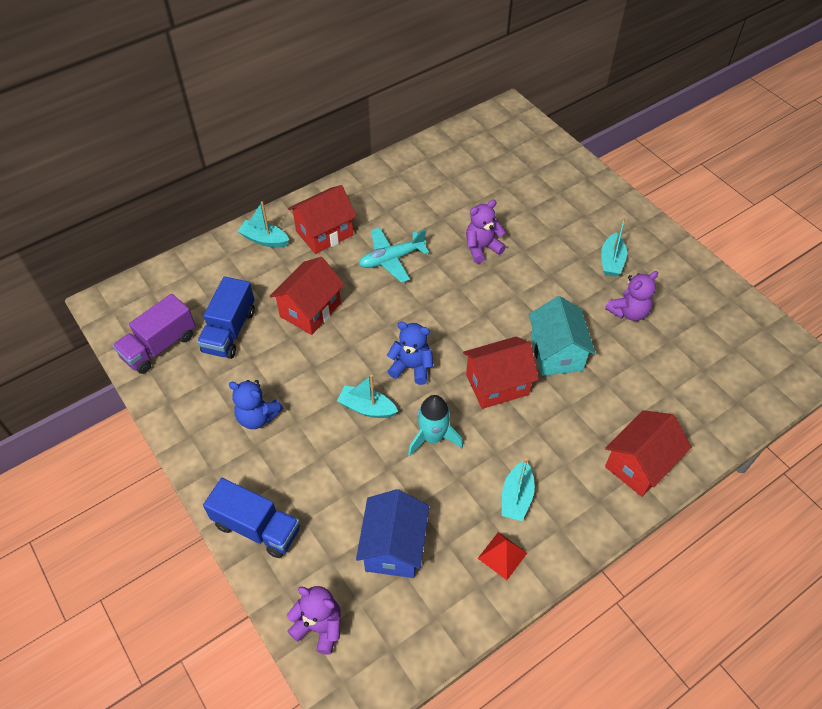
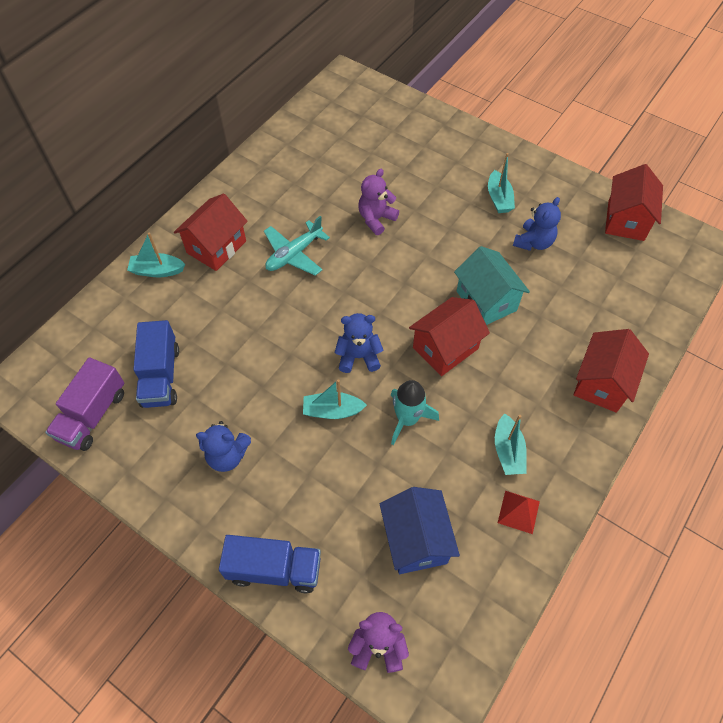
camera: 20 degrees left, 5 degrees up
(310, 310) = (235, 329): red house -> red house (625, 220)
(628, 312) = (533, 242): purple teddy bear -> blue teddy bear

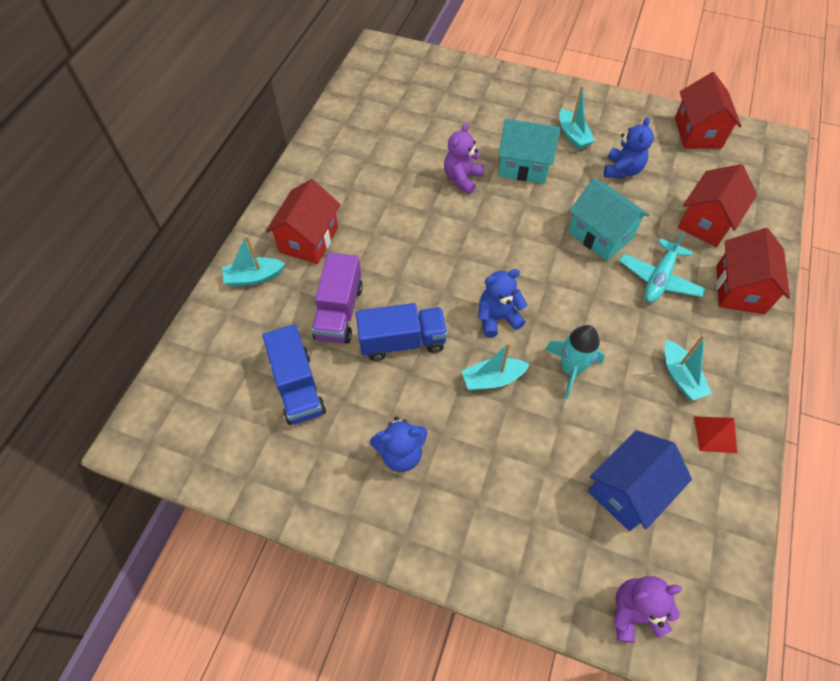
camera: 15 degrees left, 0 degrees up
(93, 415) = (237, 446): purple truck -> purple truck (339, 312)
(274, 569) = (496, 561): blue truck -> blue truck (402, 341)
(294, 254) = (393, 230): turquoise plane -> turquoise plane (659, 278)
(416, 540) = (627, 490): blue house -> blue house turned 75 degrees clockwise
(439, 218) = (524, 166): none -> turquoise house
(445, 348) = (579, 289): red house -> red house (706, 222)

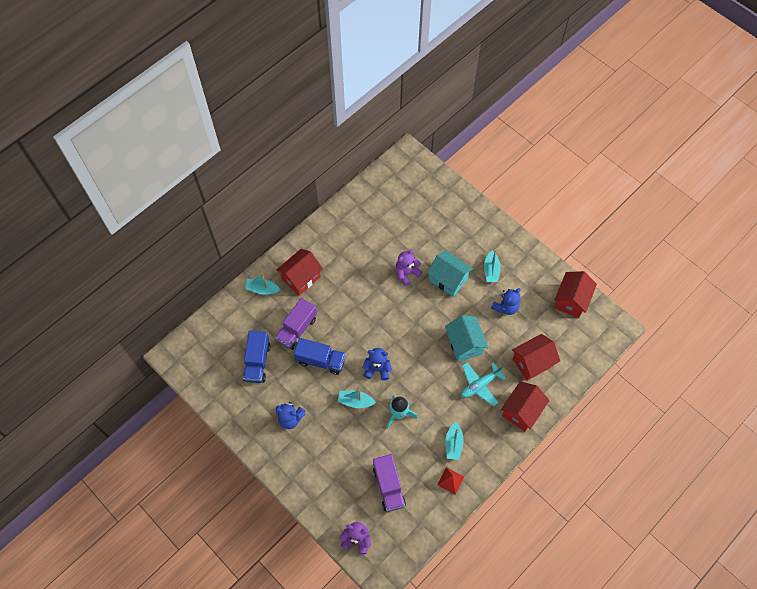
camera: 25 degrees right, 5 degrees up
(627, 490) = (388, 486): blue house -> purple truck

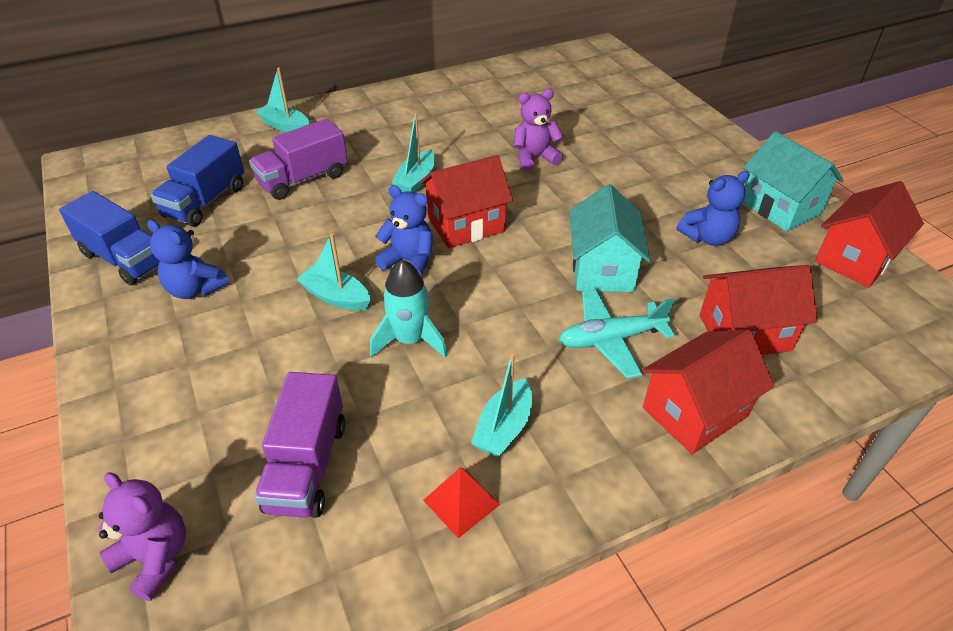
camera: 20 degrees right, 20 degrees down
(301, 278) = (355, 127): red house -> red house (466, 225)
(320, 360) = (313, 225): blue truck -> blue truck (124, 259)
(448, 279) = (607, 180): turquoise house -> turquoise house (780, 207)
(491, 270) = (694, 186): turquoise boat -> turquoise boat (416, 180)

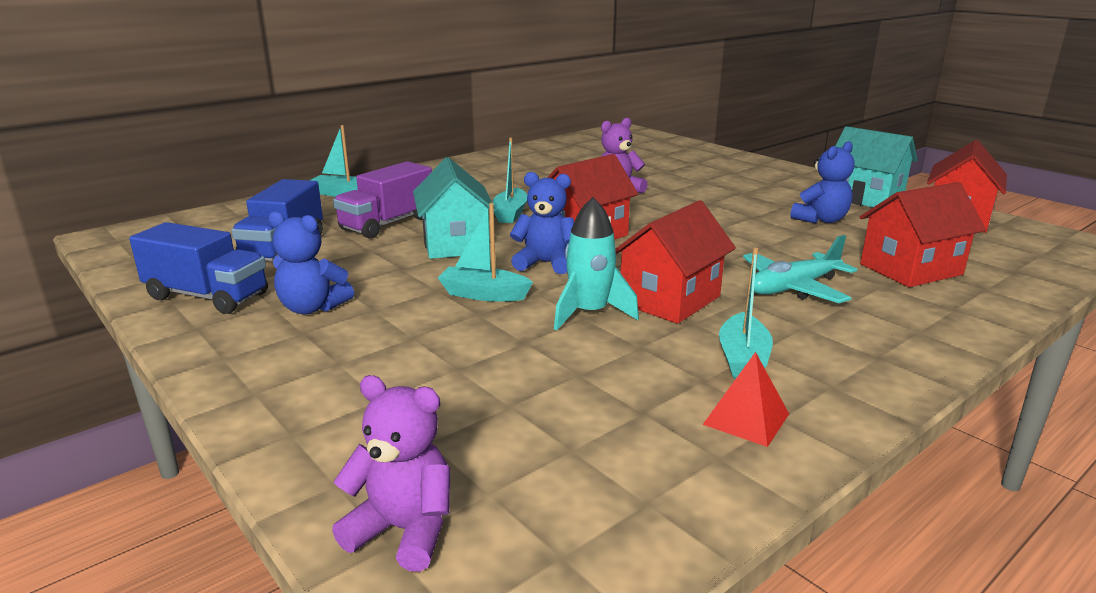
camera: 15 degrees left, 20 degrees down
(307, 466) = (546, 419): purple truck -> none
(602, 269) = (743, 247): turquoise house -> turquoise house (455, 244)
(695, 412) = (918, 322): red house -> red house (670, 300)

